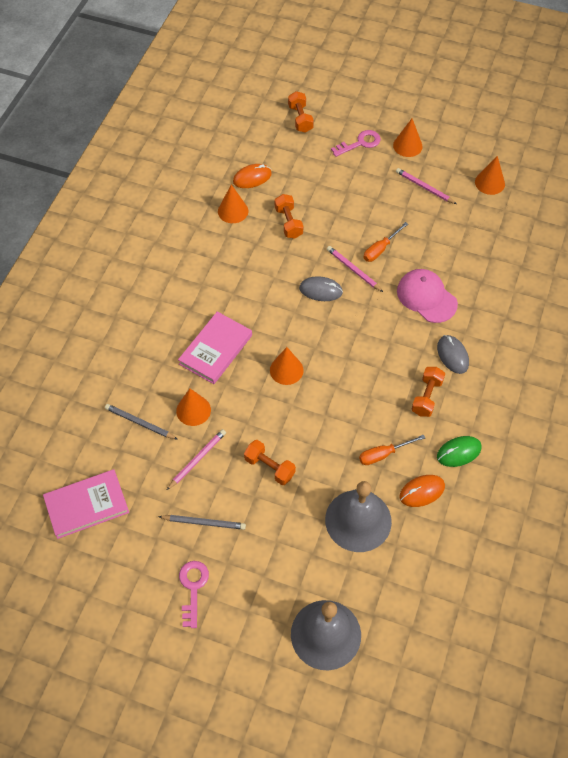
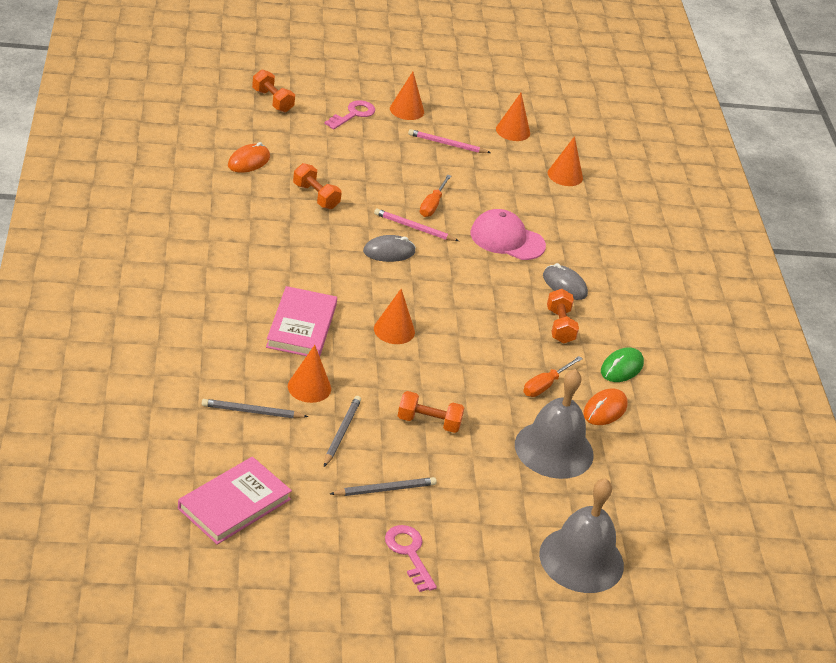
camera: 30 degrees left, 20 degrees down
(197, 460) = (341, 432): pink pencil -> grey pencil
(233, 211) = (244, 195): orange cone -> orange cone (565, 175)

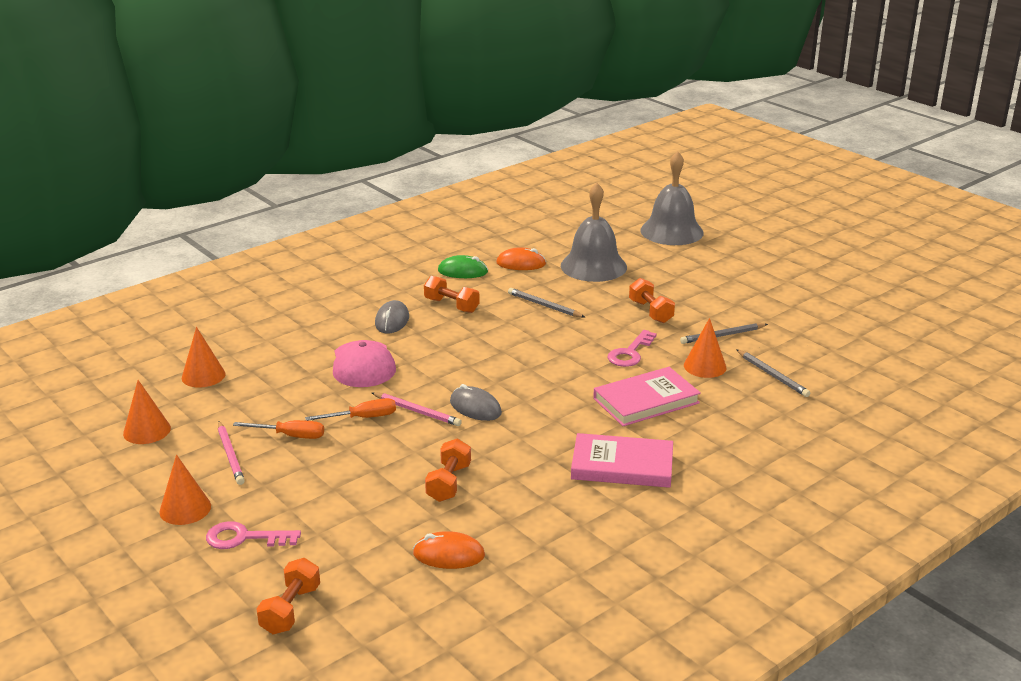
camera: 120 degrees left, 10 degrees down
(234, 504) = (858, 341): pink book -> pink book (622, 465)
(385, 489) = (740, 301): grey pencil -> grey pencil (544, 306)
(394, 330) = (577, 362): orange cone -> none
(409, 553) = (772, 275): pink key -> pink key (630, 353)
(414, 228) = (417, 411): pink pencil -> pink pencil turned 45 degrees counterclockwise
(545, 385) = (532, 289): orange screwdriver -> orange screwdriver (290, 436)
(560, 326) = (451, 305): orange dumbbell -> orange dumbbell turned 75 degrees clockwise

